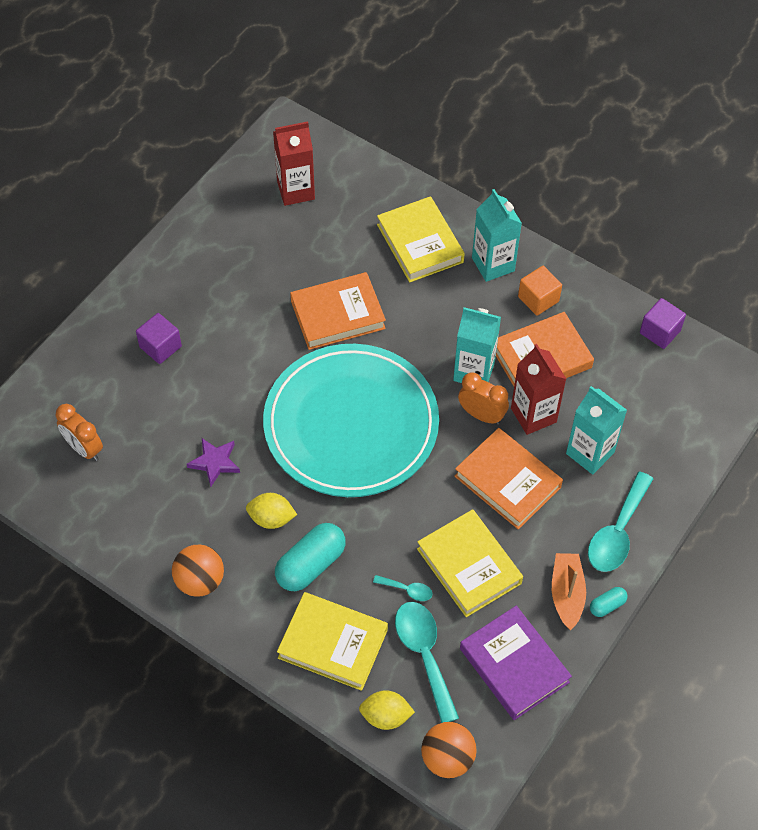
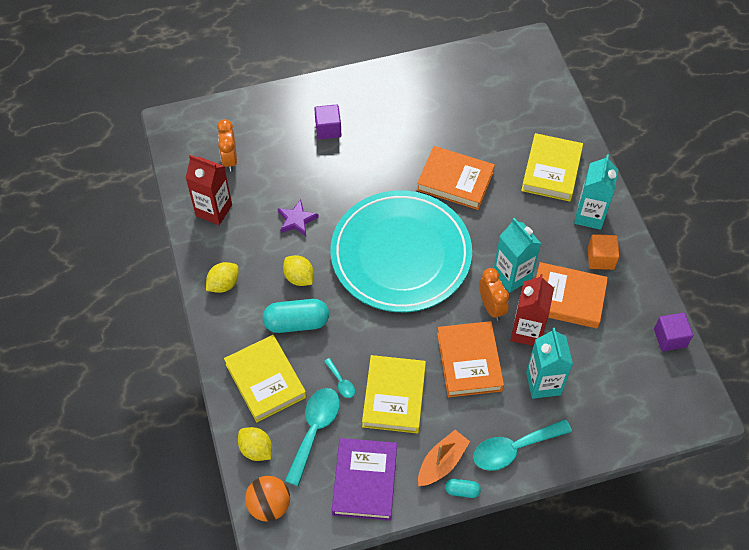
camera: 40 degrees right, 0 degrees up
(200, 581) = (223, 284): orange ball -> yellow lemon
(296, 190) = (499, 87): red carton -> red carton (214, 210)

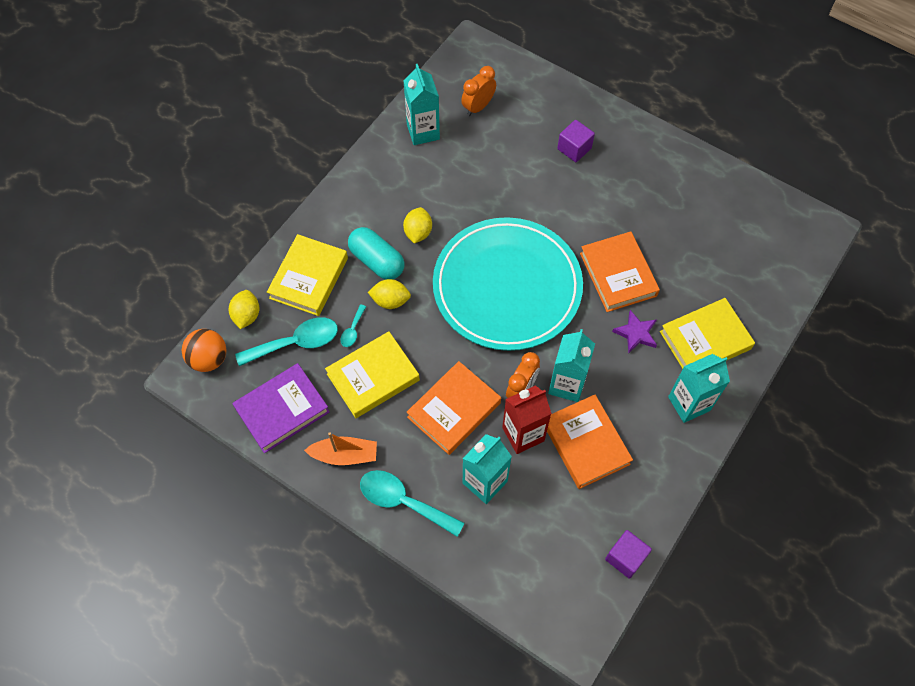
camera: 50 degrees right, 5 degrees up
(214, 210) = (423, 132): red carton -> turquoise carton
(223, 284) = (365, 188): yellow lemon -> yellow lemon (390, 301)
(297, 220) = (468, 192): purple star -> purple star (636, 333)
(462, 490) = (332, 488): turquoise capsule -> none
(600, 258) = (653, 443): orange cube -> none

